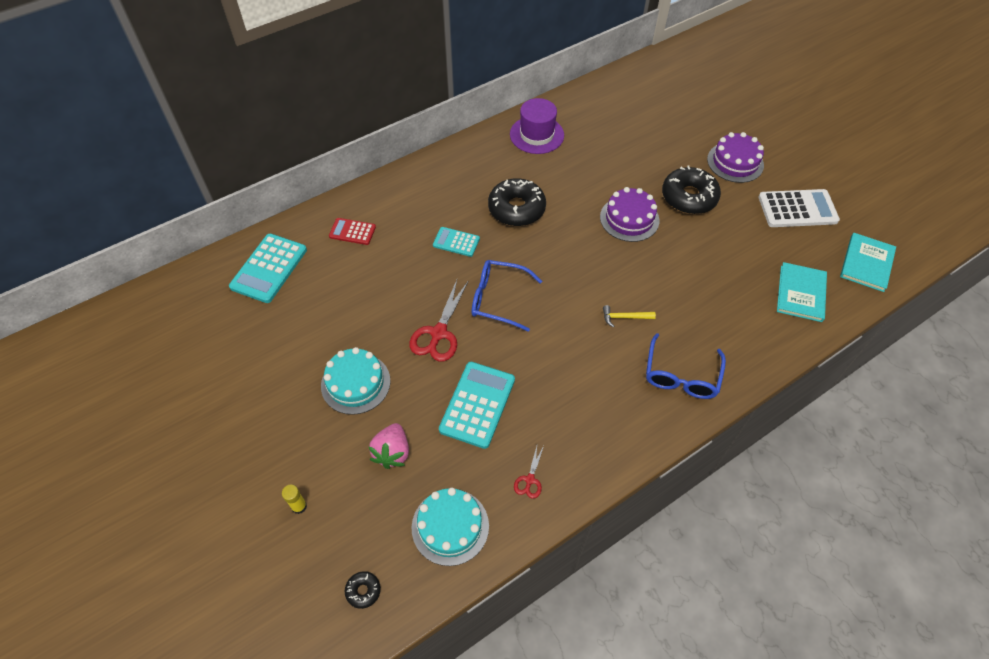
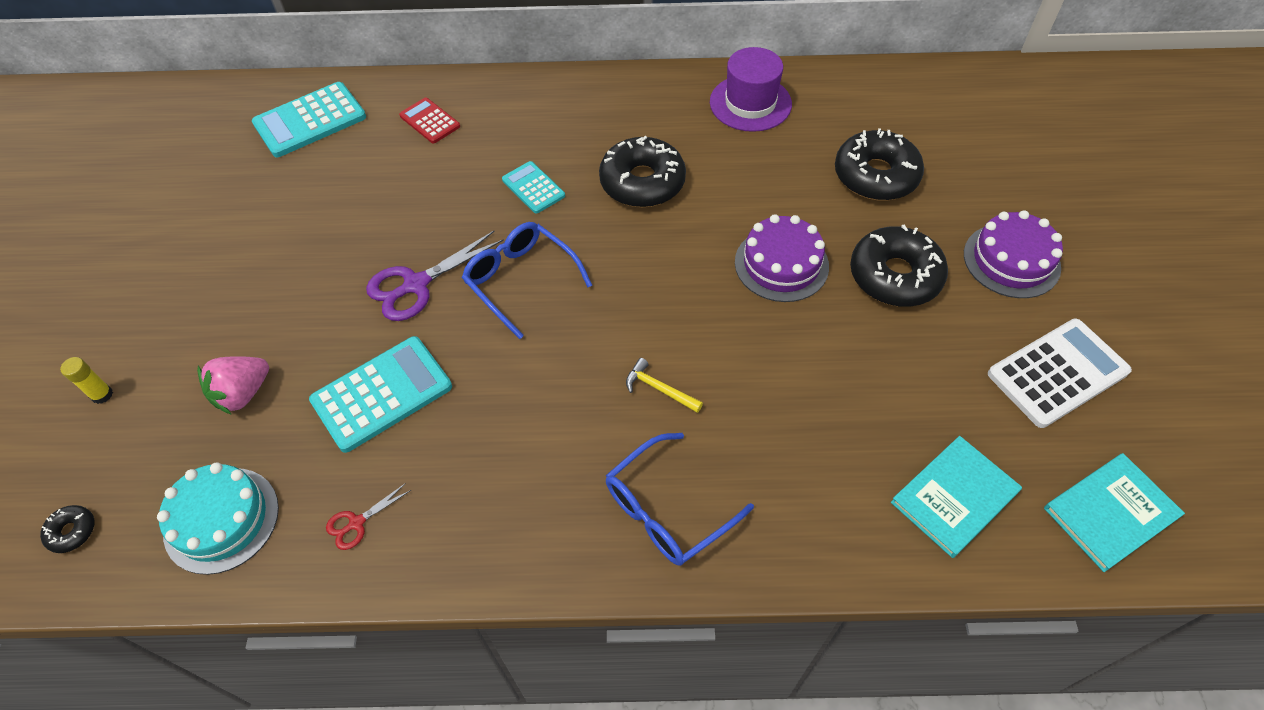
camera: 35 degrees right, 0 degrees up
(355, 383) = (278, 292): turquoise cake -> none
(438, 333) = (416, 285): red scissors -> purple scissors
(636, 147) = (875, 175): none -> black donut
(797, 209) = (1057, 373): white calculator -> white calculator turned 60 degrees counterclockwise

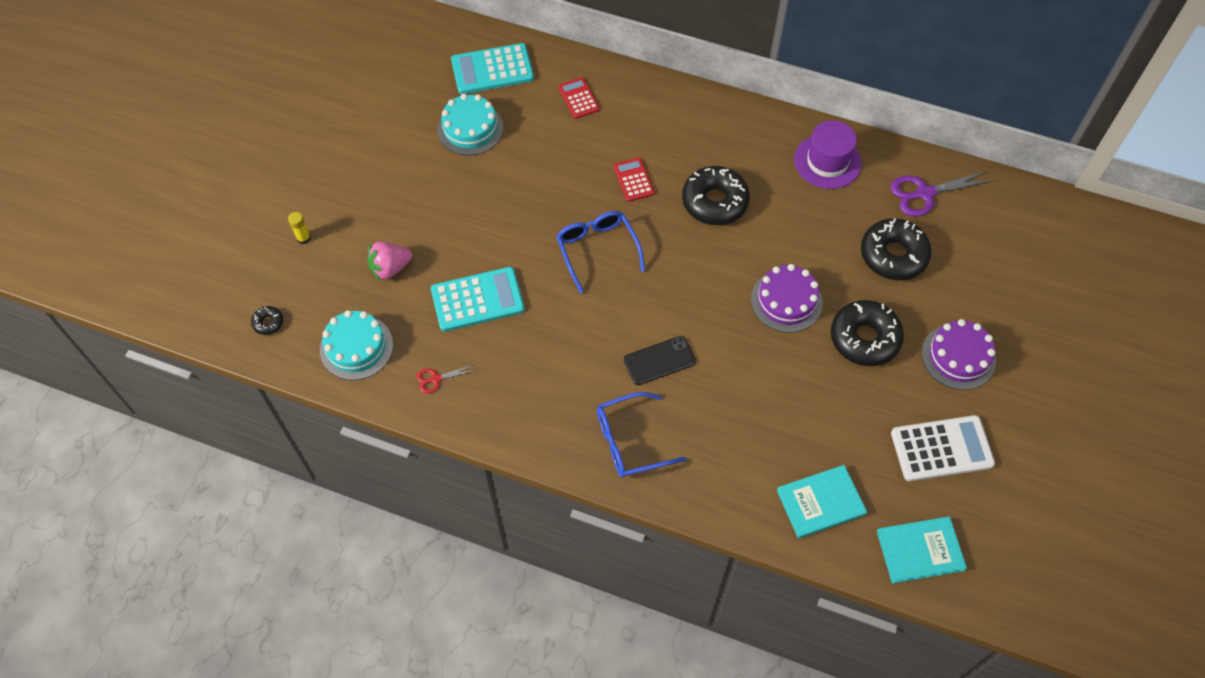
camera: 20 degrees right, 5 degrees up
(303, 192) = (470, 129): none -> turquoise cake
(416, 285) = (525, 228): purple scissors -> purple scissors (925, 193)
(533, 188) = (633, 180): turquoise calculator -> red calculator
(659, 388) = (659, 361): yellow hammer -> black phone

